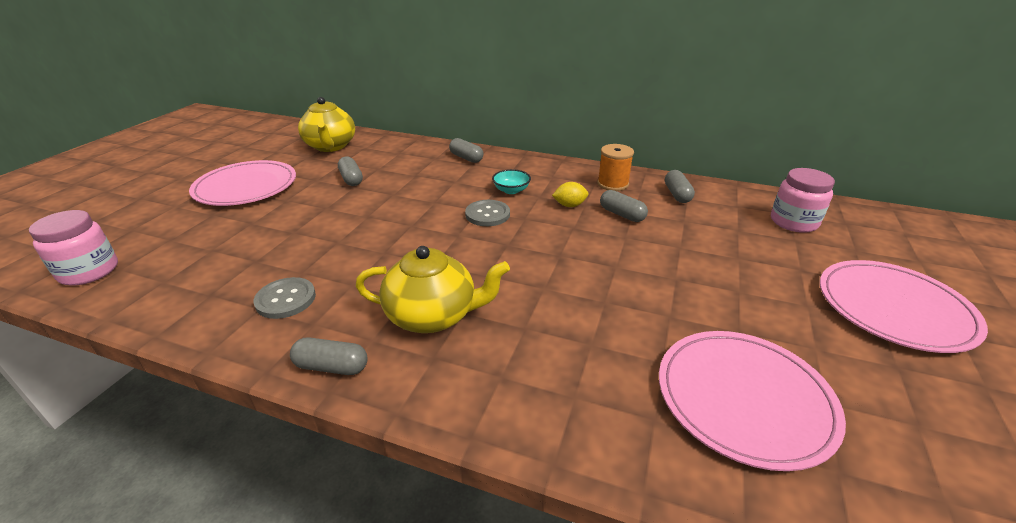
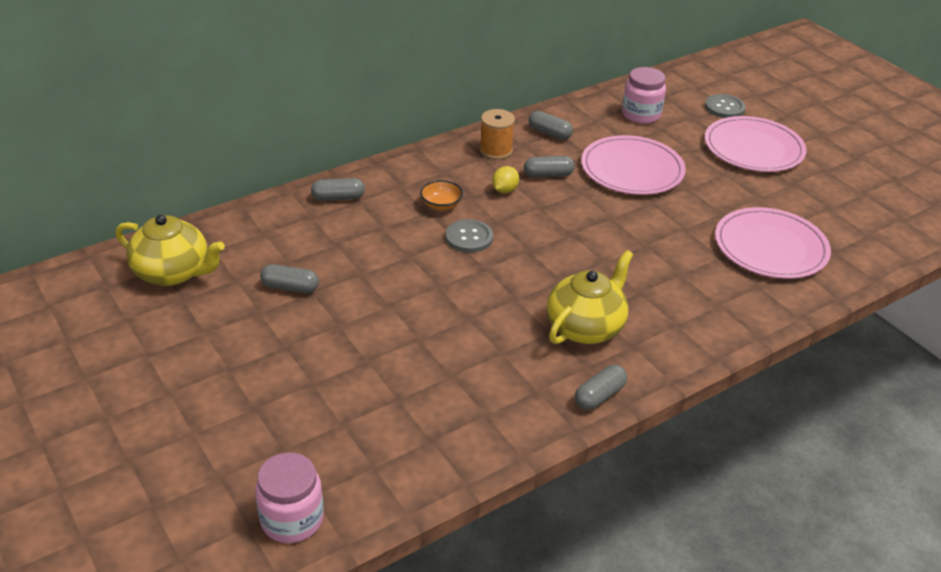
camera: 55 degrees left, 5 degrees up
(246, 187) = (209, 367): pink plate -> pink plate (632, 169)
(285, 299) = (486, 396): grey button -> grey button (724, 108)
(511, 190) = (441, 205): turquoise bowl -> orange bowl

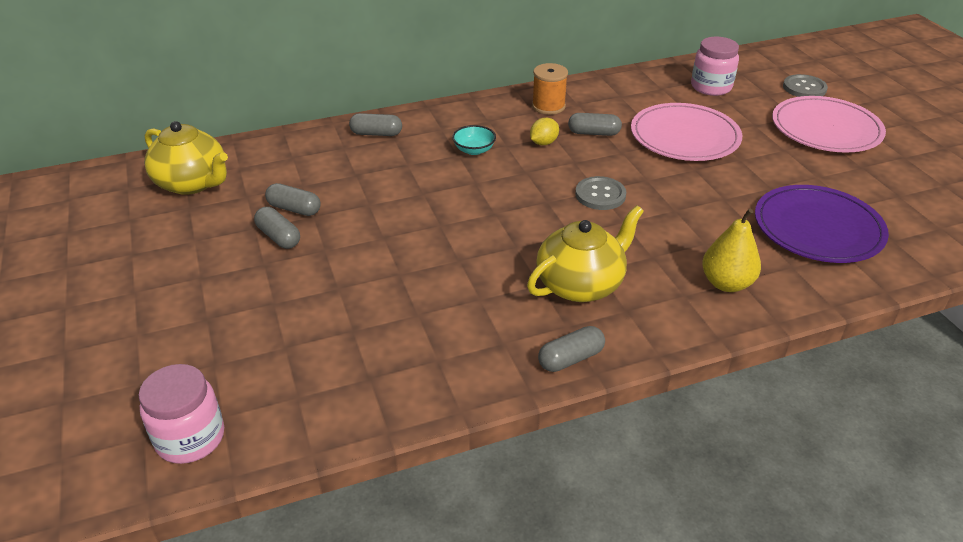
camera: 15 degrees right, 0 degrees up
(441, 205) = (474, 150): orange bowl -> turquoise bowl
(469, 237) = (490, 183): grey button -> grey button (600, 195)
(549, 133) = (609, 96): grey capsule -> grey capsule (279, 237)
(708, 309) = (726, 283): none -> yellow pear
(770, 247) = (818, 228): pink plate -> purple plate

